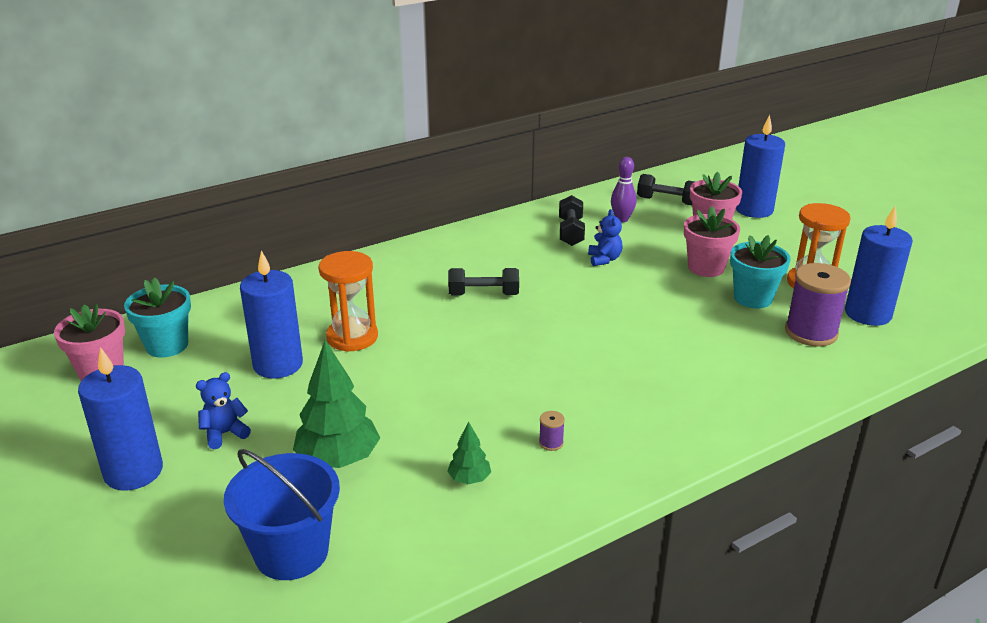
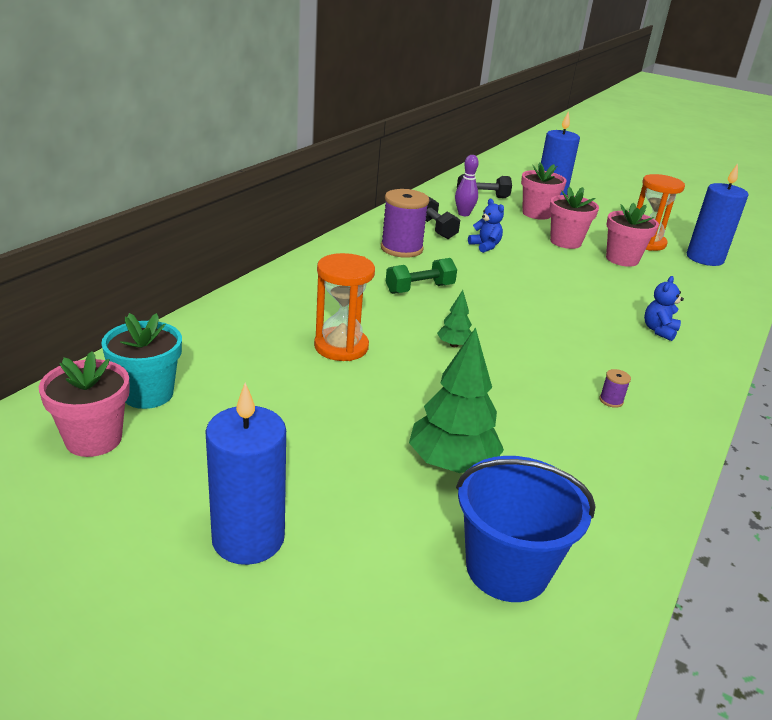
camera: 30 degrees left, 0 degrees up
(224, 434) = (310, 469): blue teddy bear -> blue teddy bear (659, 331)
(278, 365) = (294, 387): blue candle -> none
(469, 479) = (583, 449): green tree -> green tree (454, 345)
(483, 294) = (419, 289): black dumbbell -> green dumbbell
(753, 298) = (622, 259): turquoise flower pot -> pink flower pot
(811, 332) = (686, 277): purple spool -> purple spool (401, 249)

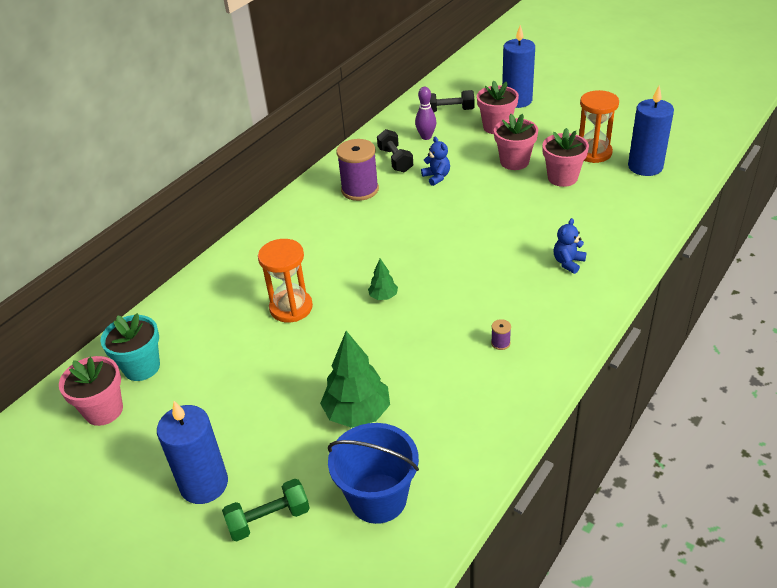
camera: 10 degrees right, 10 degrees up
(419, 289) = (367, 237): green dumbbell -> green dumbbell (269, 519)

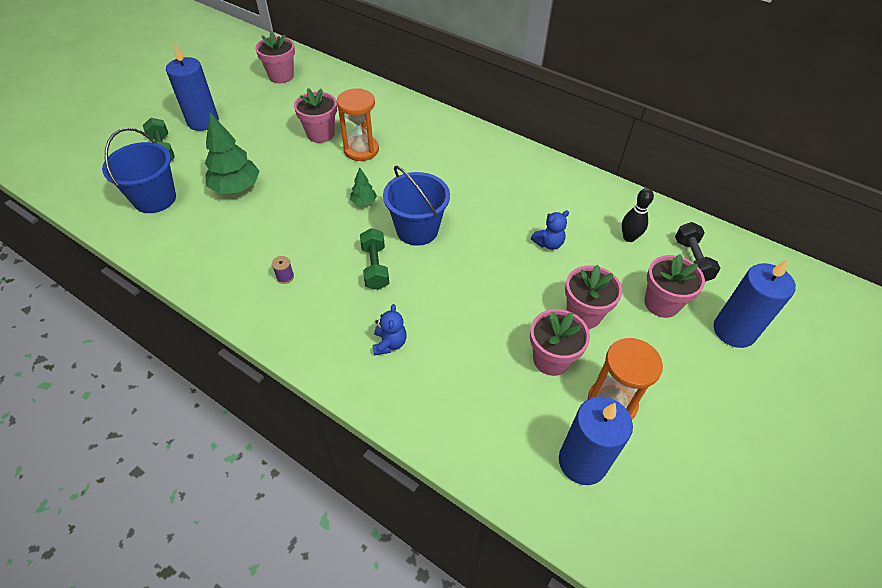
camera: 85 degrees right, 10 degrees up
(141, 367) = (316, 86): turquoise flower pot -> none
(254, 348) = (320, 134): none -> pink flower pot
(360, 190) = (524, 186): purple spool -> none
(395, 160) = (579, 212): black dumbbell -> none
(424, 255) = (417, 230): none -> blue bucket
(426, 137) = (629, 237): purple bowling pin -> black bowling pin
(478, 279) = (375, 267): none -> green dumbbell
(568, 262) = (389, 343): blue teddy bear -> blue teddy bear turned 60 degrees clockwise

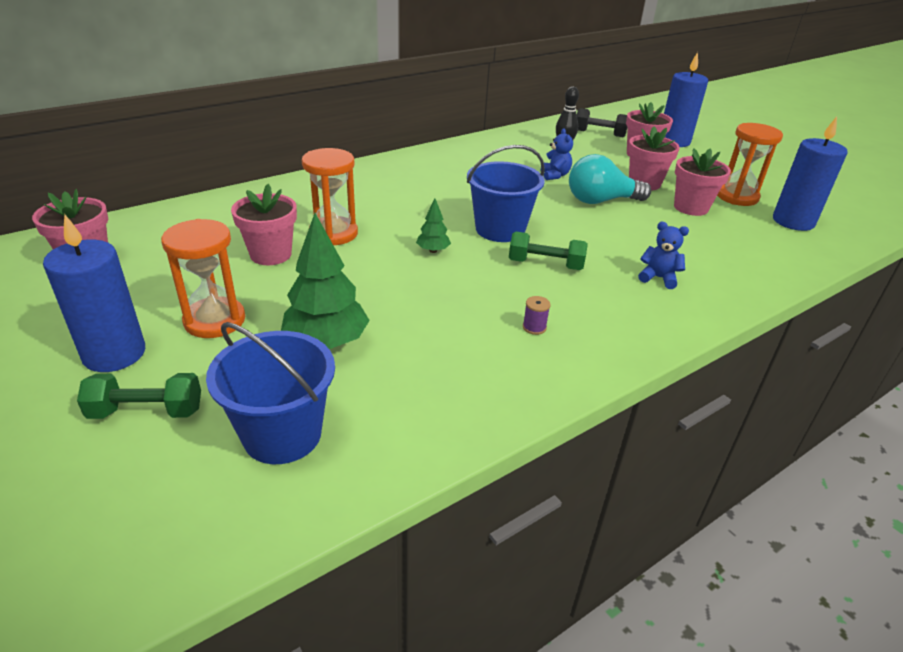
camera: 70 degrees left, 15 degrees down
(242, 140) = (215, 320): none -> orange hourglass
(515, 285) = (600, 201): none -> turquoise light bulb

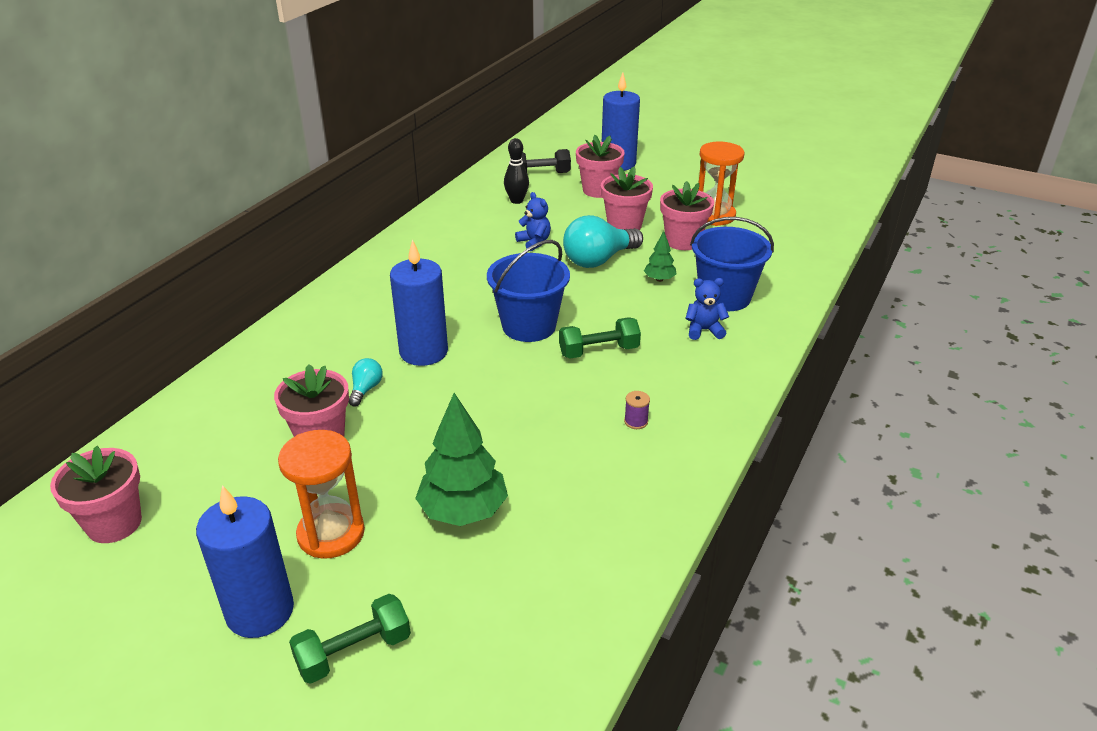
camera: 25 degrees left, 0 degrees up
(282, 434) = (501, 615): blue bucket -> blue bucket (724, 297)
(333, 233) = (365, 389): orange hourglass -> turquoise light bulb
(433, 250) = (483, 373): green tree -> green tree (659, 279)
(793, 221) = (775, 229): blue candle -> blue candle (423, 352)

